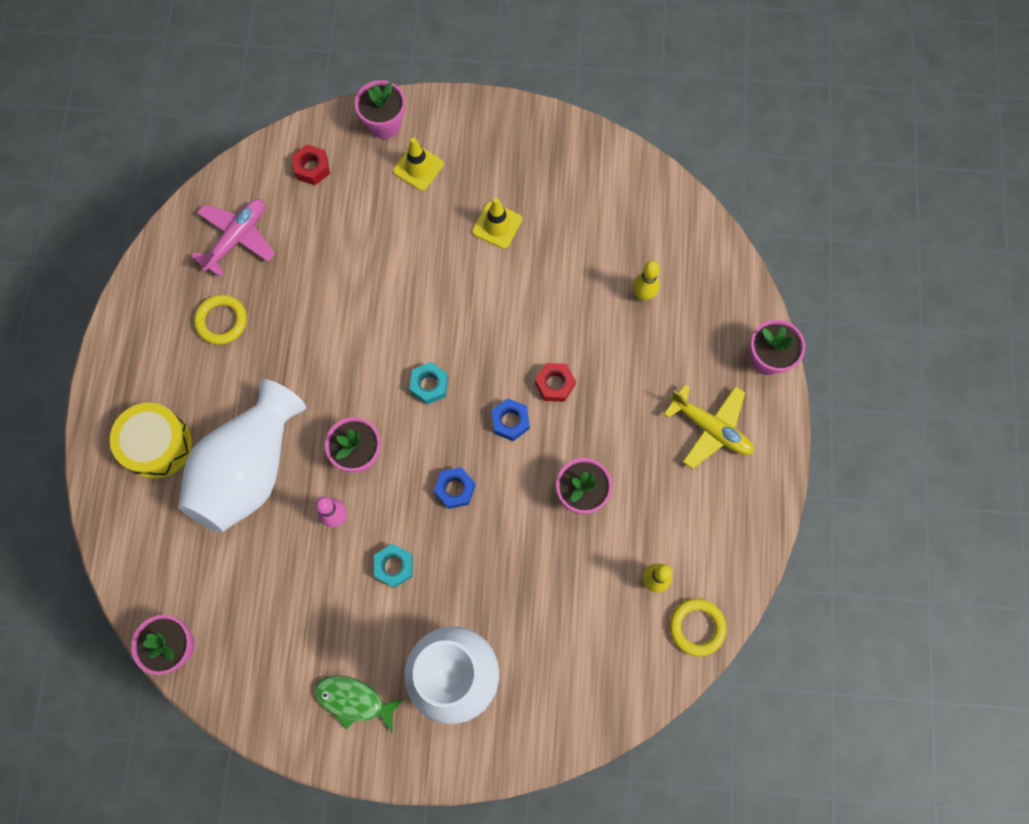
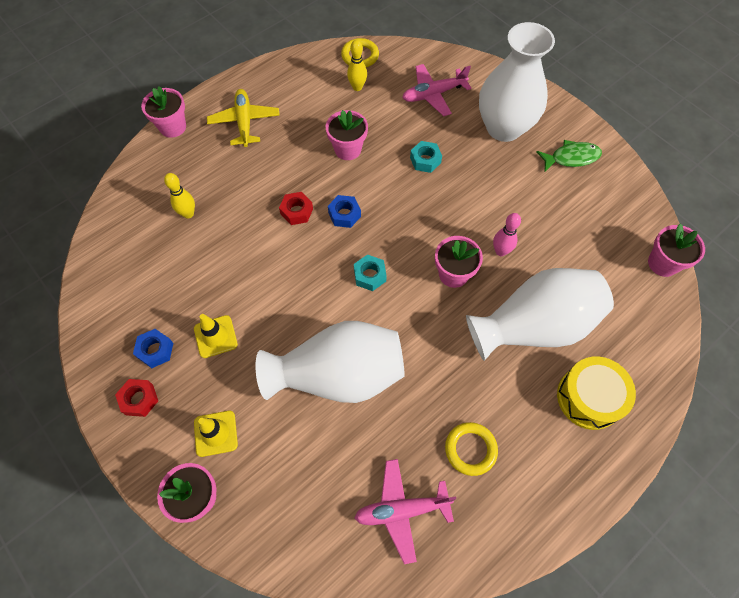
camera: 135 degrees left, 10 degrees down
(312, 168) = (289, 515): red nut -> red nut (139, 399)
(354, 700) = (571, 158): green fish -> green fish turned 75 degrees counterclockwise
(372, 284) = (338, 375): none -> white vase
(394, 566) = (489, 199): turquoise nut -> turquoise nut (425, 160)
(455, 489) = (415, 207): blue nut -> blue nut (155, 350)
(567, 649) = (433, 94): none -> pink plane

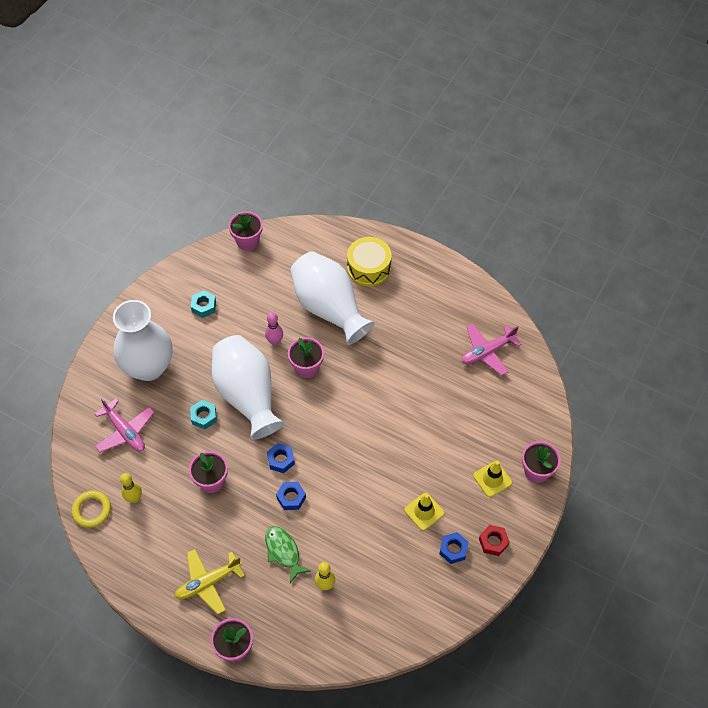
camera: 110 degrees left, 5 degrees down
(296, 211) = (291, 498): red nut -> blue nut
(338, 375) = (417, 417): white vase -> white vase (247, 395)
(369, 275) = (330, 423): turquoise nut -> turquoise nut (204, 306)
(401, 510) = (487, 352): pink plane -> pink plane turned 90 degrees clockwise
(470, 449) = (432, 325): yellow ring -> none
(571, 158) = (166, 313): green fish -> green fish (283, 551)

